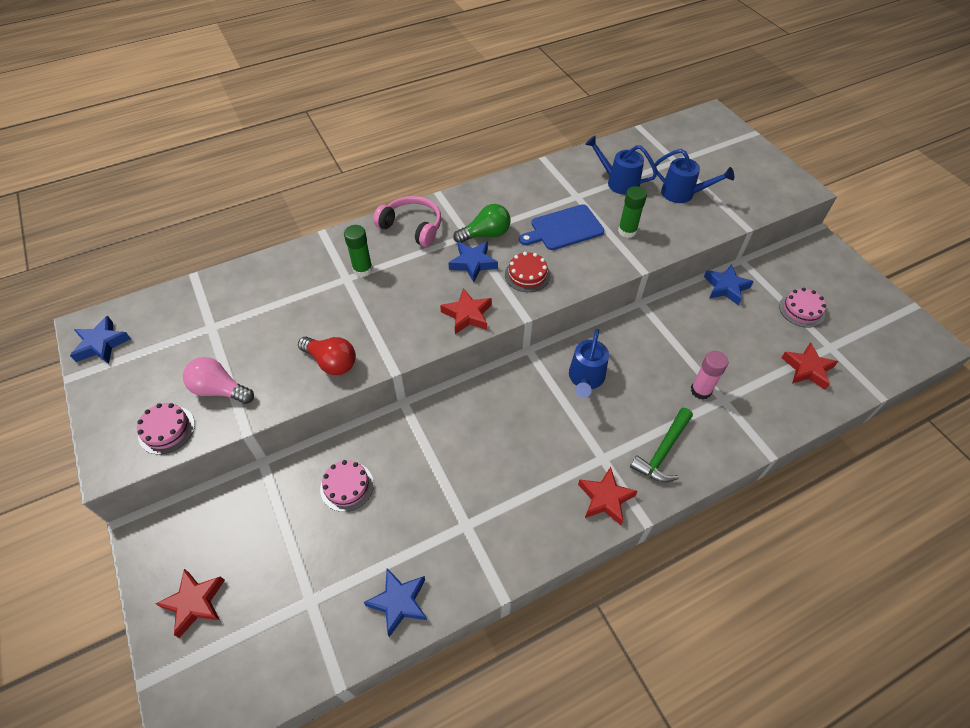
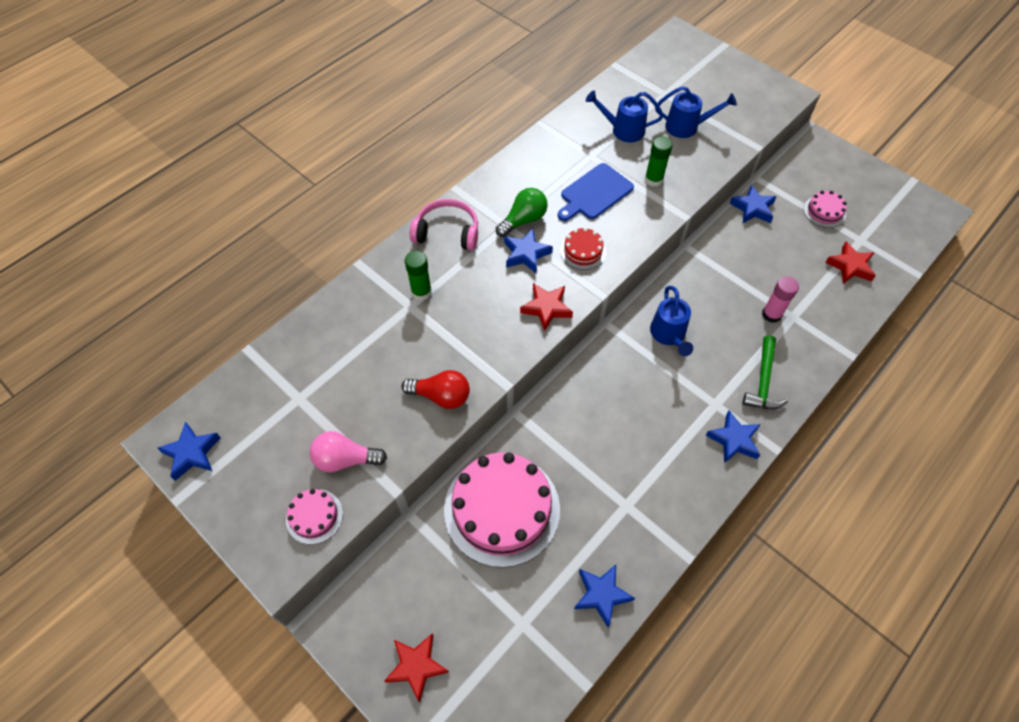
camera: 20 degrees left, 5 degrees up
(347, 486) = (502, 509): pink cake -> pink cake, size x2.21
(605, 498) = (733, 440): red star -> blue star

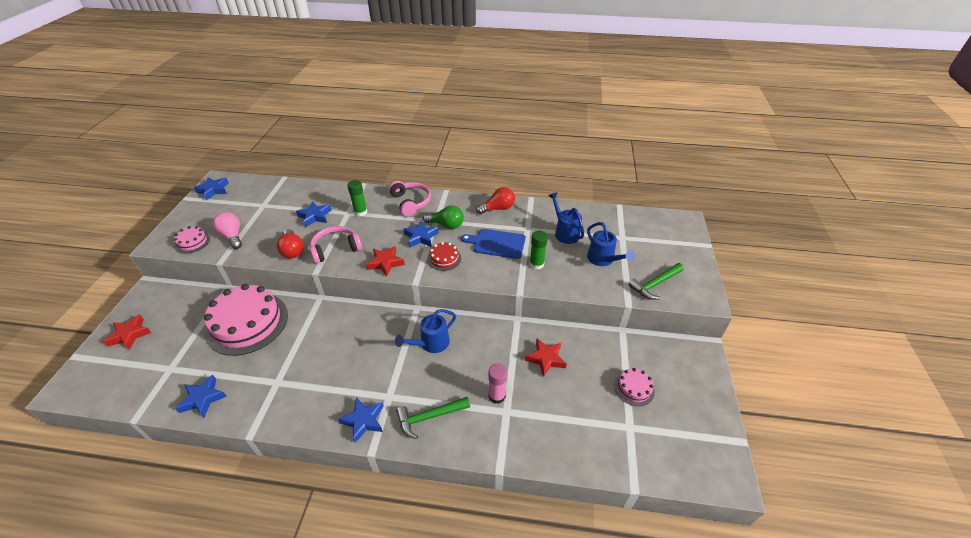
camera: 55 degrees right, 15 degrees down
(477, 348) = (336, 249): none -> pink headphones
(534, 160) = (498, 208): none -> red light bulb
(747, 113) = (655, 284): none -> green hammer
(752, 208) = (589, 341): blue star -> blue star (315, 216)
(850, 266) = (593, 430): red star -> red star (546, 359)

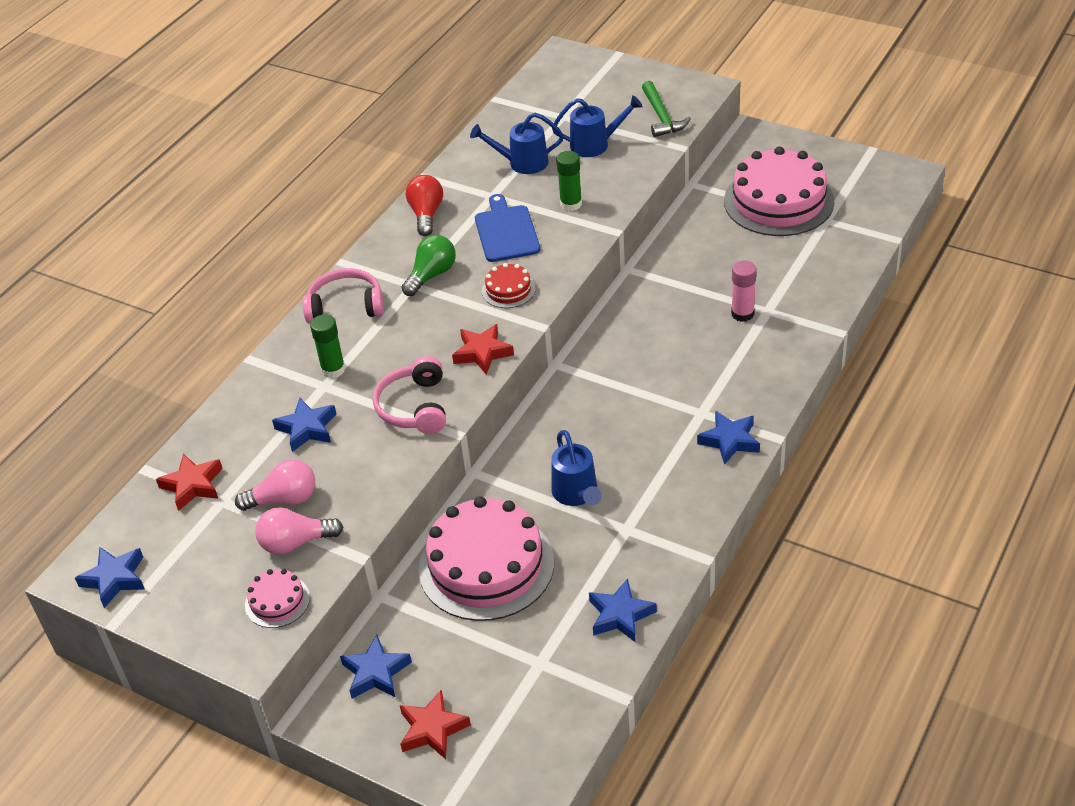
camera: 65 degrees left, 0 degrees up
(263, 224) = (284, 499): none -> pink light bulb
(292, 250) = (387, 460): red light bulb -> none
(421, 237) = (444, 307): blue star -> blue star (376, 672)
(429, 417) = (749, 379): green hammer -> none
(430, 344) = (631, 360): blue watering can -> blue watering can (577, 494)
(497, 243) = (506, 231): blue cutting board -> blue cutting board turned 135 degrees clockwise
(546, 359) = (706, 259): red star -> red star (192, 485)
(634, 388) = (778, 201): pink cake -> pink cake, size x2.21

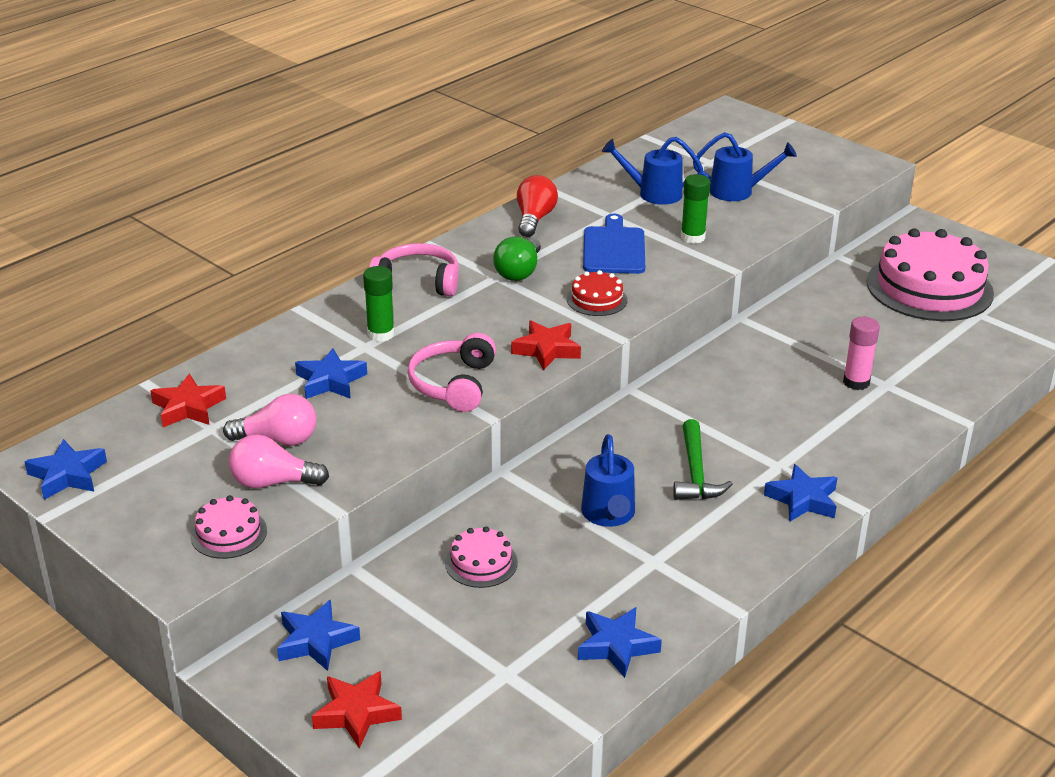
camera: 10 degrees right, 10 degrees down
(431, 275) = (519, 272): green light bulb -> green light bulb turned 150 degrees clockwise
(486, 565) = (481, 563): pink cake -> pink cake, size x0.45
(661, 117) = (818, 180): green hammer -> green hammer (695, 473)

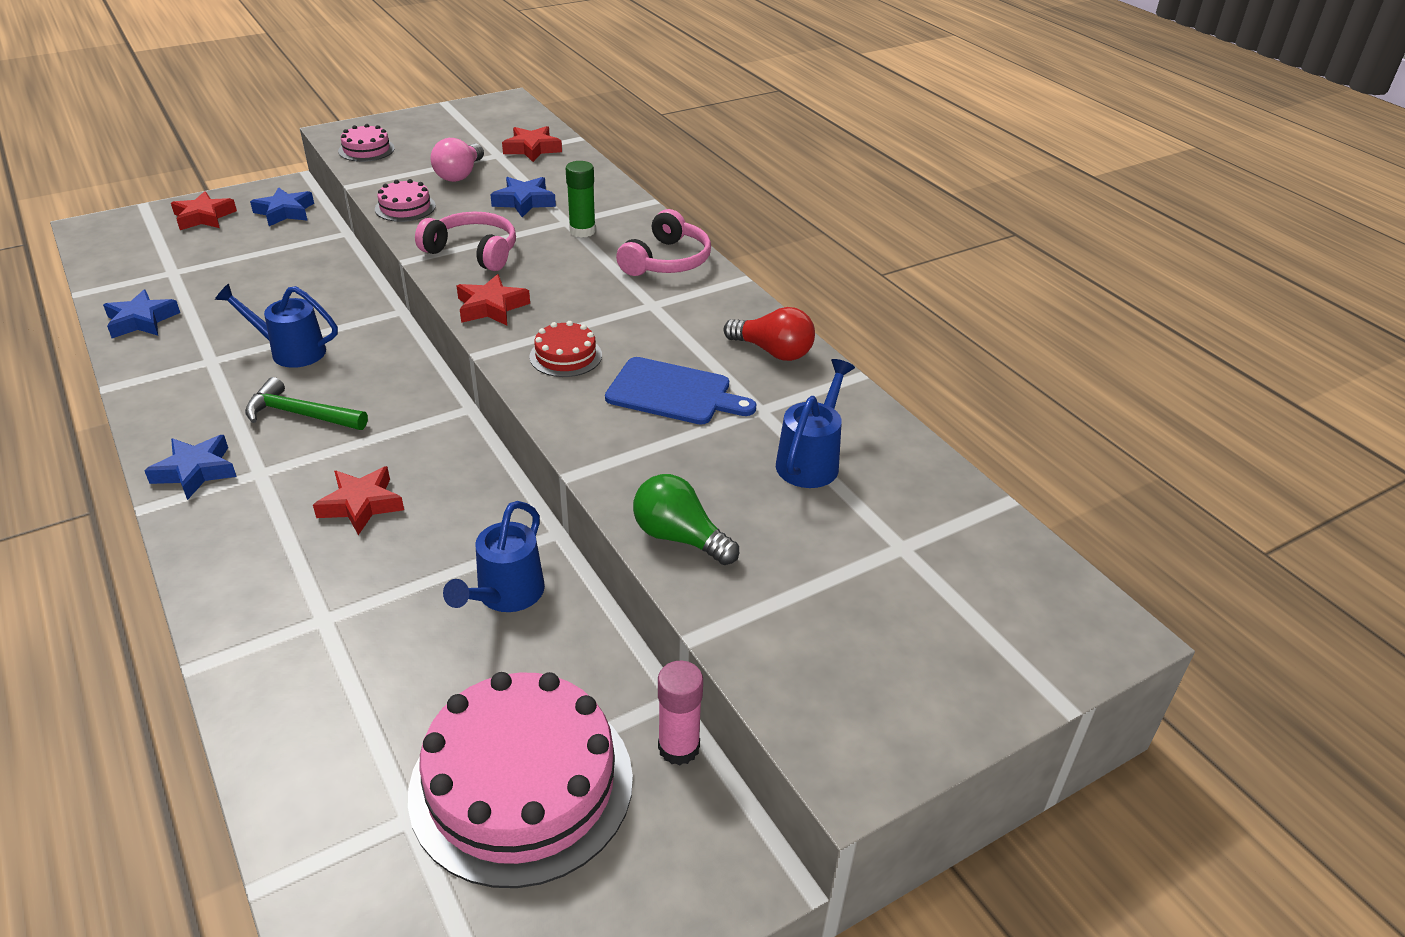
camera: 105 degrees right, 5 degrees up
(67, 475) = (483, 110): blue star -> none
(273, 482) = (408, 168): pink light bulb -> none
(481, 563) = (296, 282): pink cake -> pink cake (405, 207)
(519, 272) = (654, 319): green light bulb -> green light bulb (679, 537)
(692, 237) = (672, 463): green glue stick -> none
(738, 191) = (791, 547): blue watering can -> blue watering can (505, 596)
(775, 404) = (361, 504): none -> red star
(856, 382) = (349, 591): pink glue stick -> pink glue stick (678, 747)

